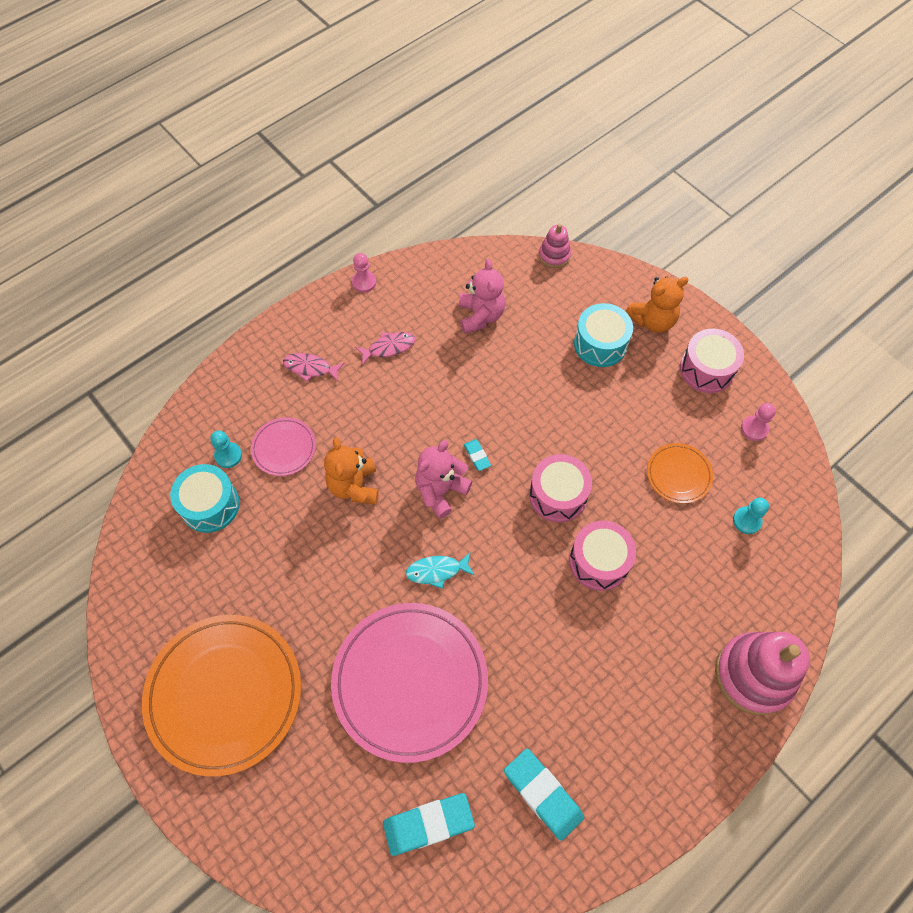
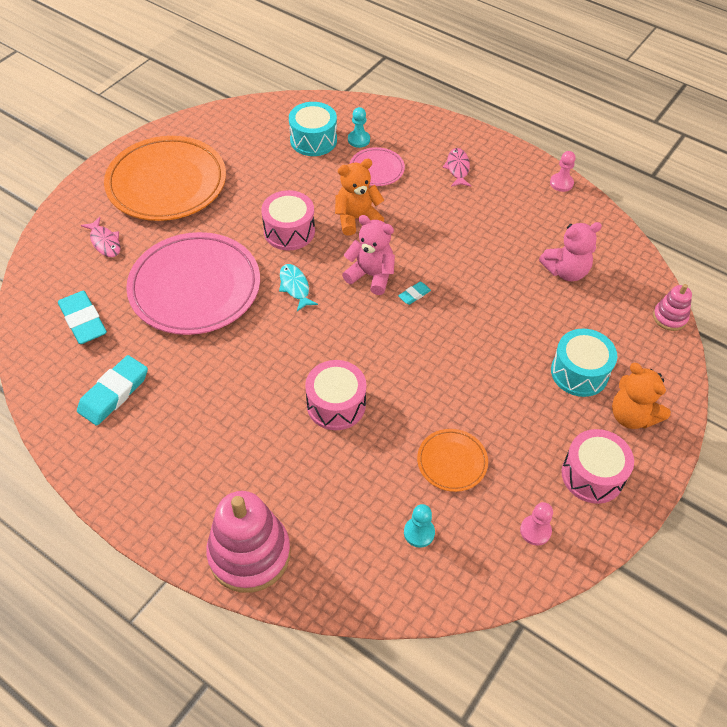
camera: 75 degrees right, 10 degrees down
(389, 347) = (501, 213): pink fish -> pink fish (105, 242)
(558, 495) = (395, 362): pink drum -> pink drum (289, 231)

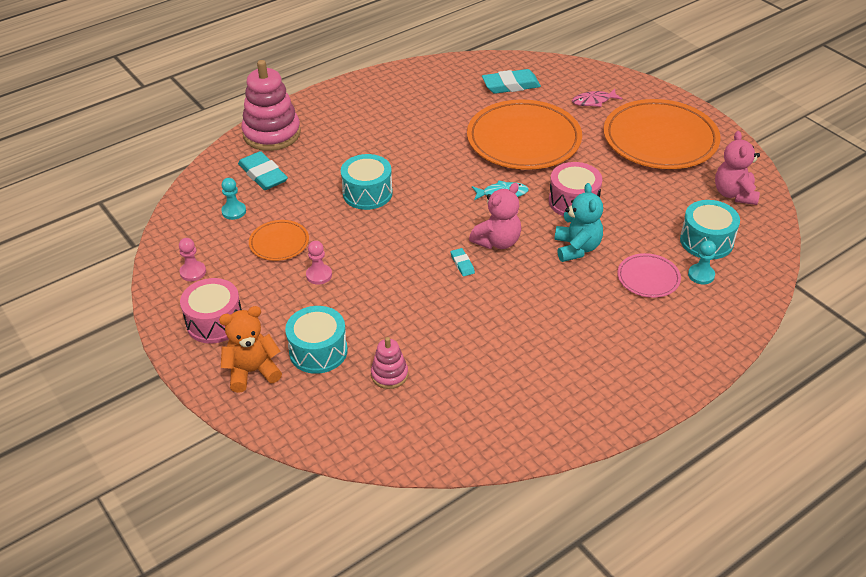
camera: 110 degrees right, 10 degrees down
(114, 393) = (435, 93): turquoise eraser -> turquoise eraser (263, 175)
(195, 287) = (523, 140): pink plate -> orange plate
(336, 404) = (367, 193): pink drum -> turquoise drum
(357, 218) = (577, 248): orange teddy bear -> turquoise teddy bear
(457, 168) = (635, 344): pink fish -> none
(561, 183) = (585, 432): pink pawn -> pink pawn (319, 275)
(566, 271) = (446, 386): pink teddy bear -> pink teddy bear (734, 194)
(669, 317) = (346, 452): pink stacking toy -> pink stacking toy (389, 375)

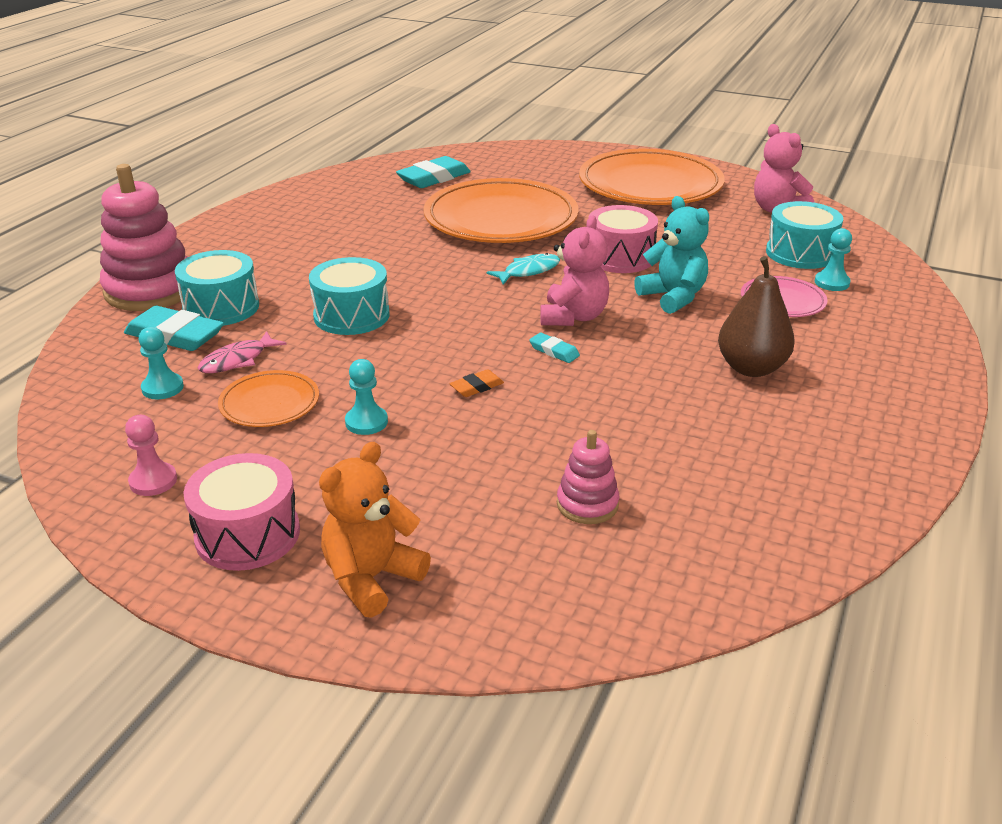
camera: 30 degrees left, 10 degrees down
(318, 351) = (453, 513): turquoise drum -> turquoise drum (221, 307)
(319, 275) = (366, 422): pink pawn -> turquoise pawn
(396, 273) = (477, 387): none -> orange eraser
(571, 322) = (751, 368): none -> brown pear
(593, 101) = (543, 171): pink fish -> pink fish (237, 360)

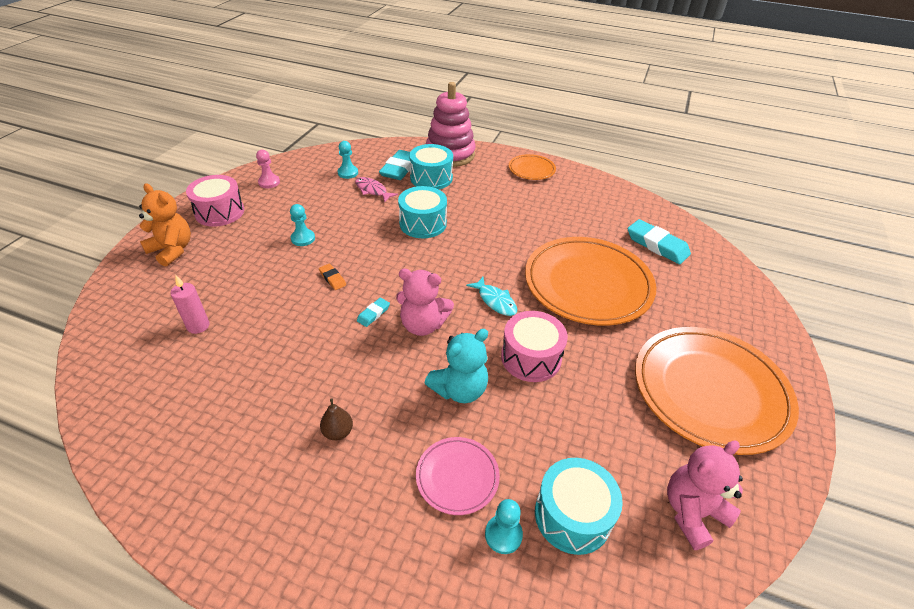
camera: 85 degrees right, 10 degrees up
(269, 403) = (327, 205): orange plate -> orange plate (531, 169)
(587, 504) = (198, 326): pink stacking toy -> pink candle
(751, 368) = (338, 432): brown pear -> brown pear, size x0.52

